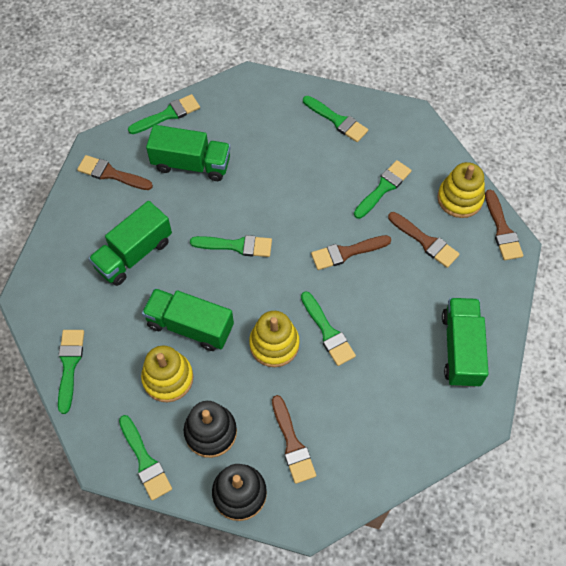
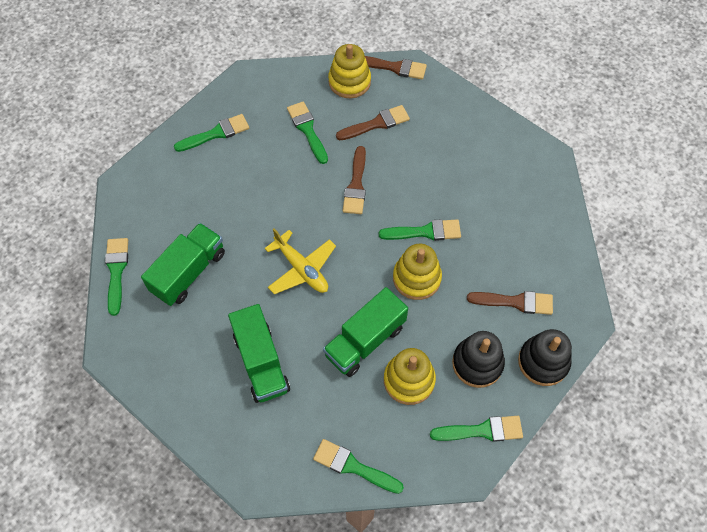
camera: 65 degrees left, 0 degrees up
(111, 174) = (155, 350): brown brush -> none
(236, 246) = (301, 269): green brush -> yellow plane
(460, 349) = (485, 144): green truck -> none

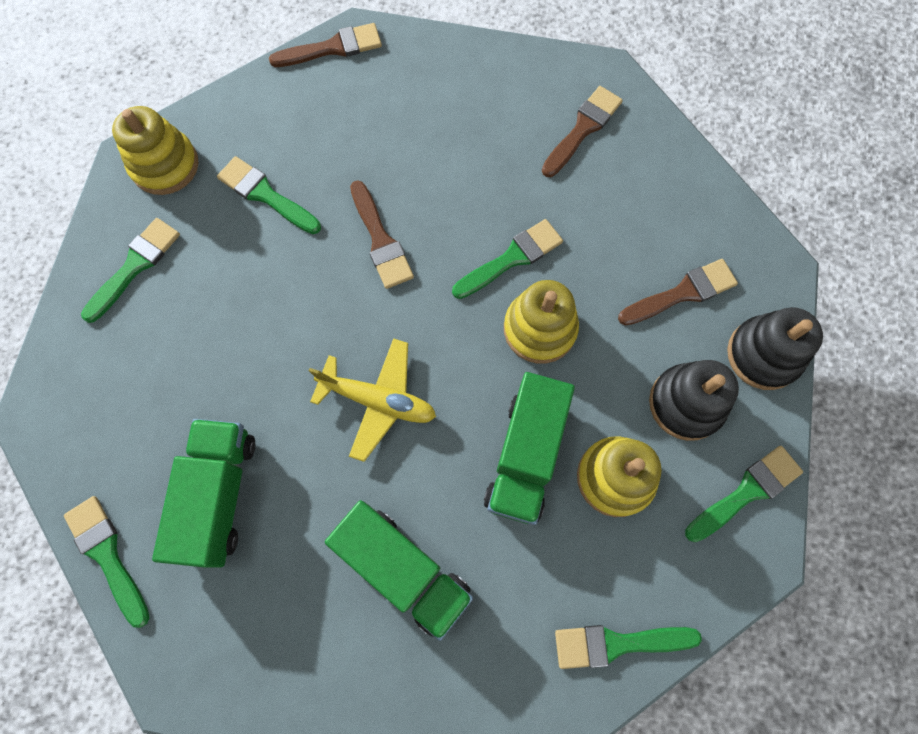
camera: 30 degrees left, 10 degrees up
(349, 81) = (283, 97): yellow stacking toy -> yellow stacking toy (165, 165)
(376, 124) = (356, 139): brown brush -> brown brush (583, 129)

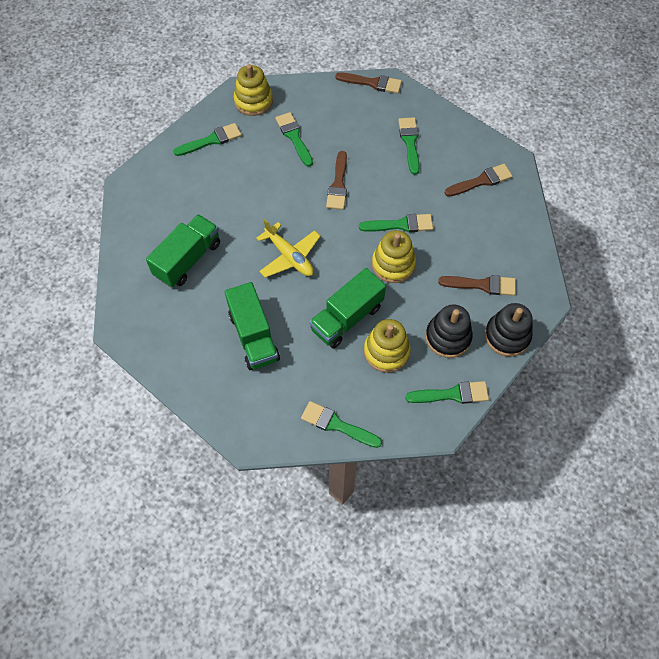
camera: 30 degrees right, 10 degrees down
(107, 555) = (123, 258): green brush -> green brush (410, 142)

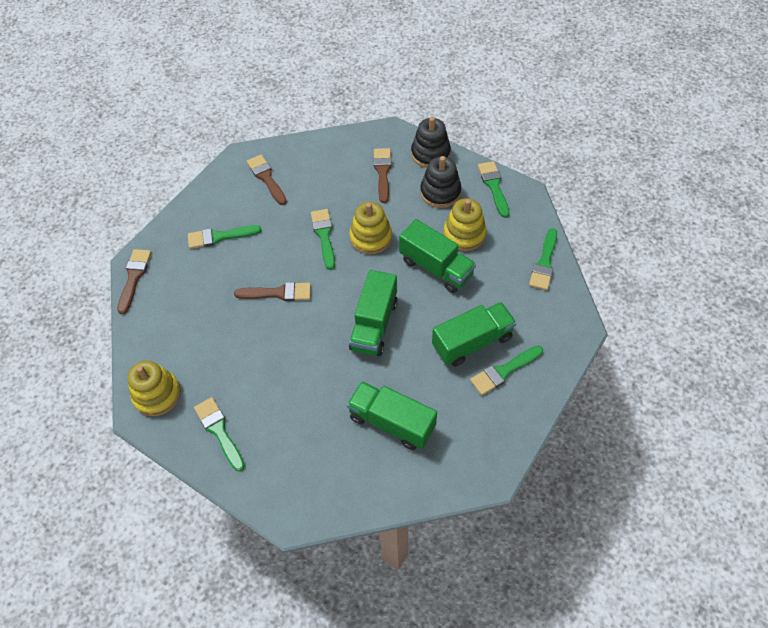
camera: 95 degrees left, 5 degrees down
(289, 256) = (374, 325): yellow plane -> green truck
(294, 137) = (213, 343): green brush -> green brush (504, 371)

